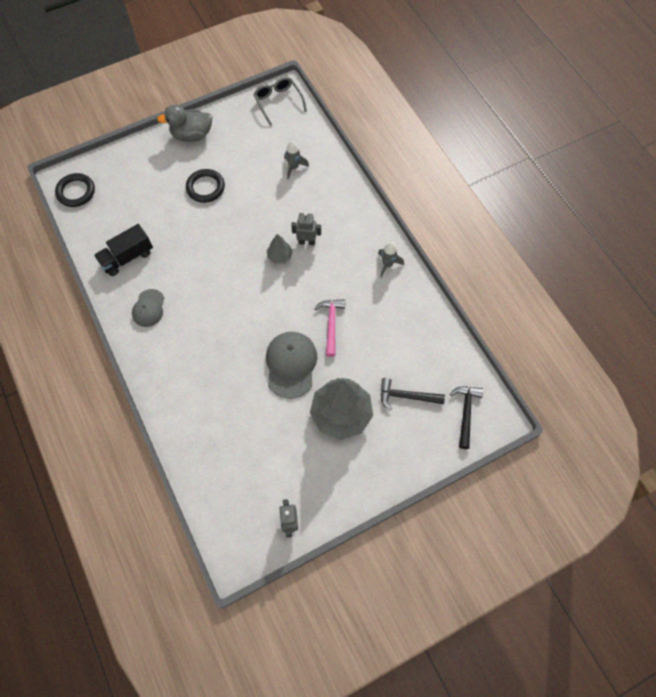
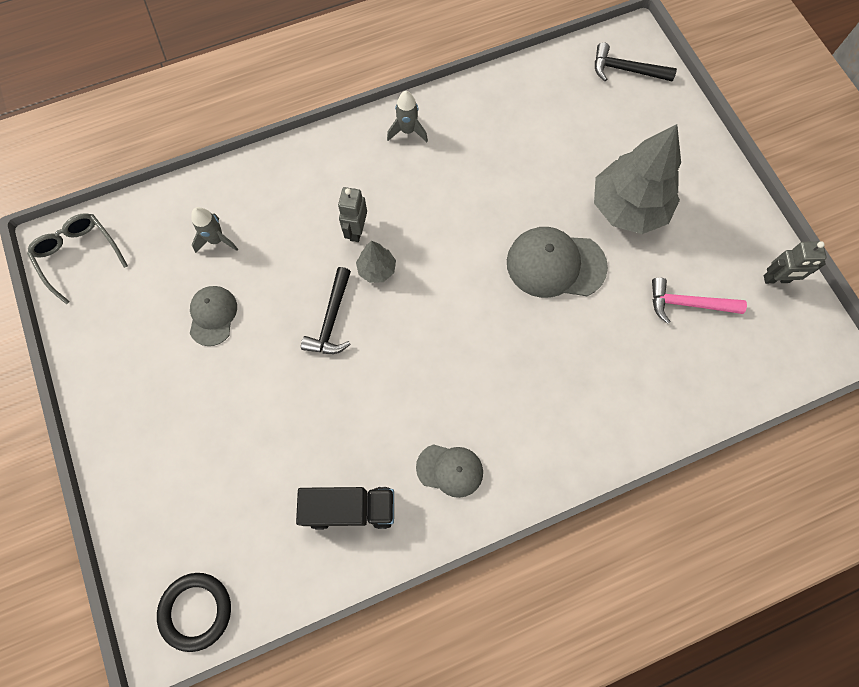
camera: 85 degrees left, 5 degrees up
(127, 257) = (350, 508): black truck -> black truck turned 60 degrees counterclockwise
(192, 135) = (114, 398): grey duck -> none
(205, 187) = (230, 376): black ring -> none
(243, 173) = (213, 316): none -> grey cap
(278, 102) = (79, 255): grey glasses -> grey glasses turned 75 degrees clockwise
(331, 324) = (495, 209): pink hammer -> pink hammer (688, 304)
(406, 396) = (603, 130): black hammer -> black hammer (331, 319)

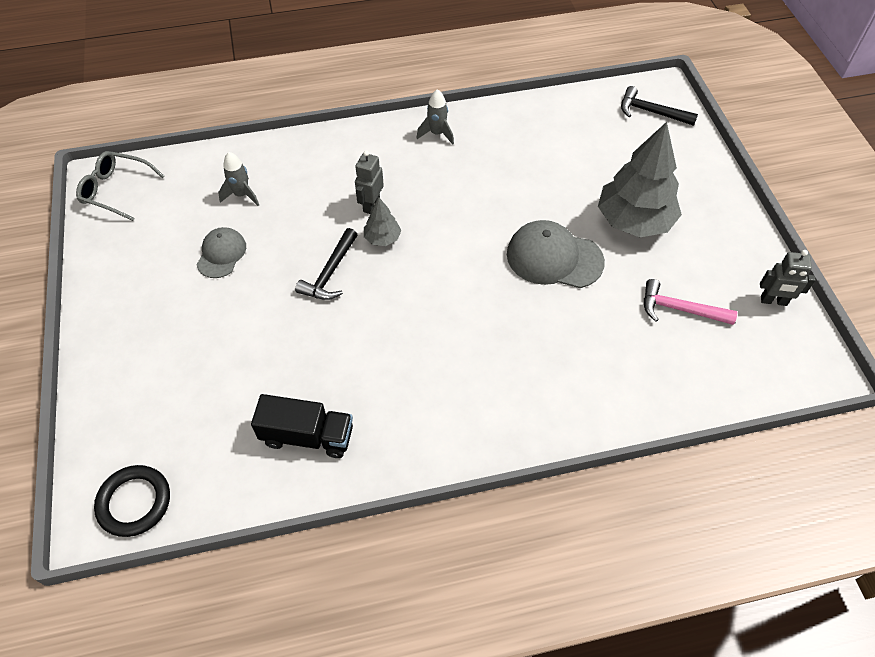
camera: 10 degrees right, 15 degrees down
(79, 255) = (116, 190): grey glasses -> grey glasses turned 45 degrees counterclockwise
(450, 470) = (413, 418): grey cap -> none

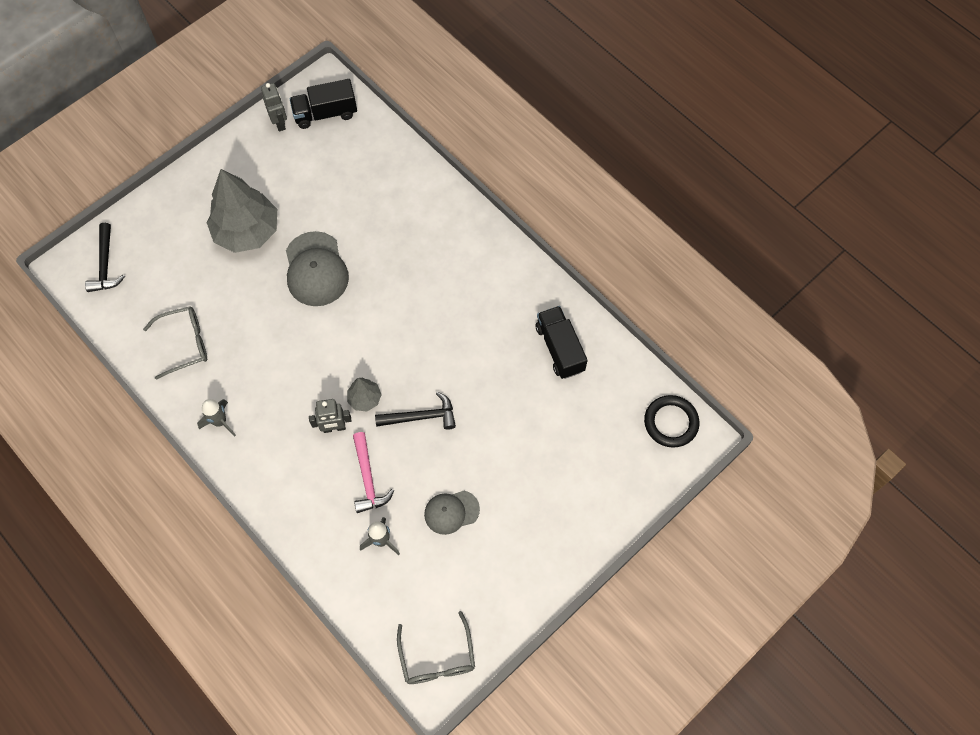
camera: 120 degrees left, 10 degrees up
(531, 136) = (185, 344): none -> grey glasses
(680, 309) = (319, 174): pink hammer -> pink hammer (368, 478)
(770, 350) = (325, 113): none -> black truck

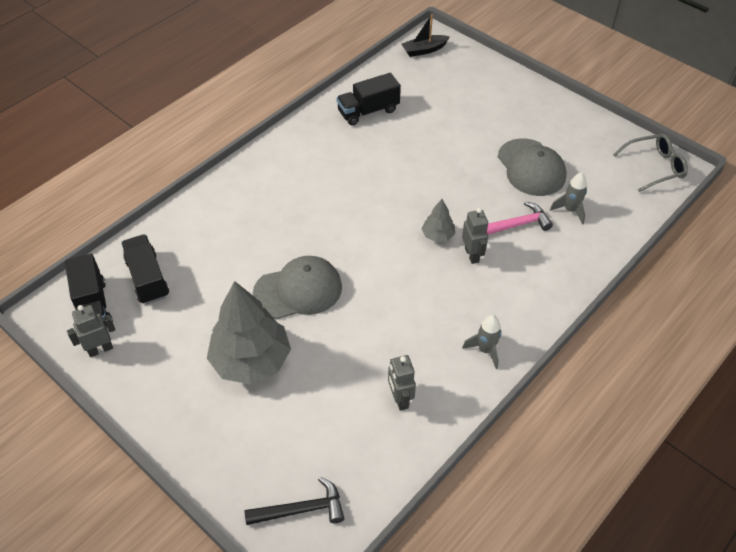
camera: 95 degrees left, 15 degrees down
(185, 344) = (400, 399): grey glasses -> grey robot
(349, 151) = (147, 278): none -> black truck
(421, 417) = (448, 194): black hammer -> none
(451, 512) = (531, 167): grey cap -> grey cap, size x1.63
(671, 422) = (424, 50): black ring -> black boat

